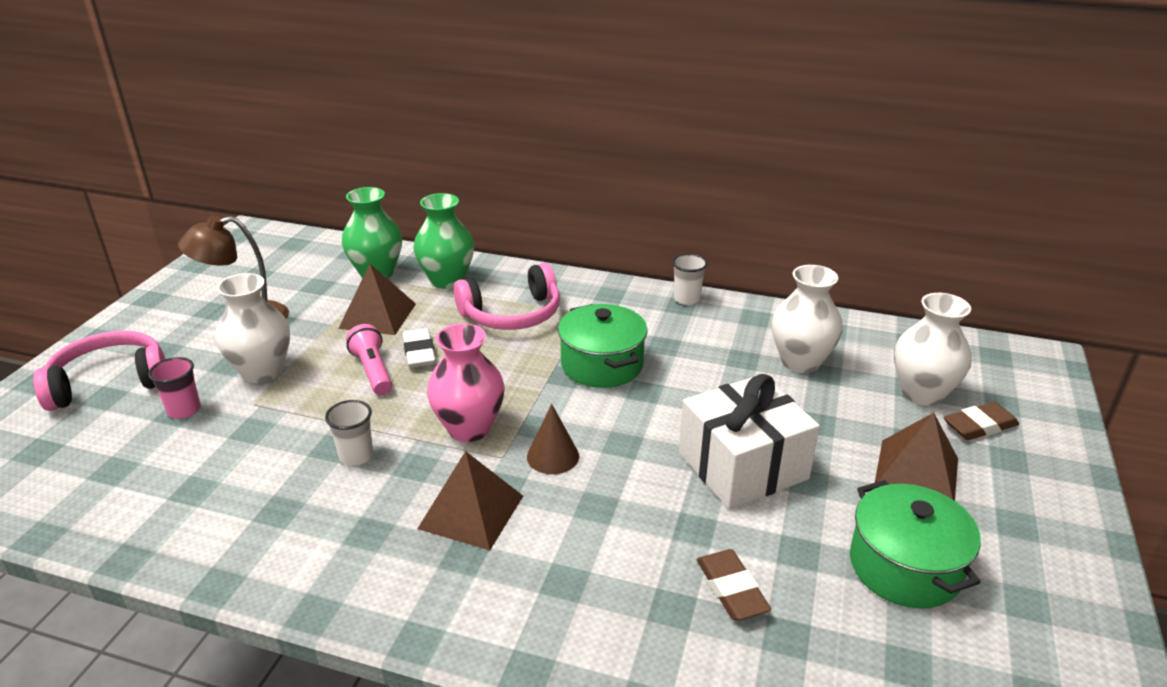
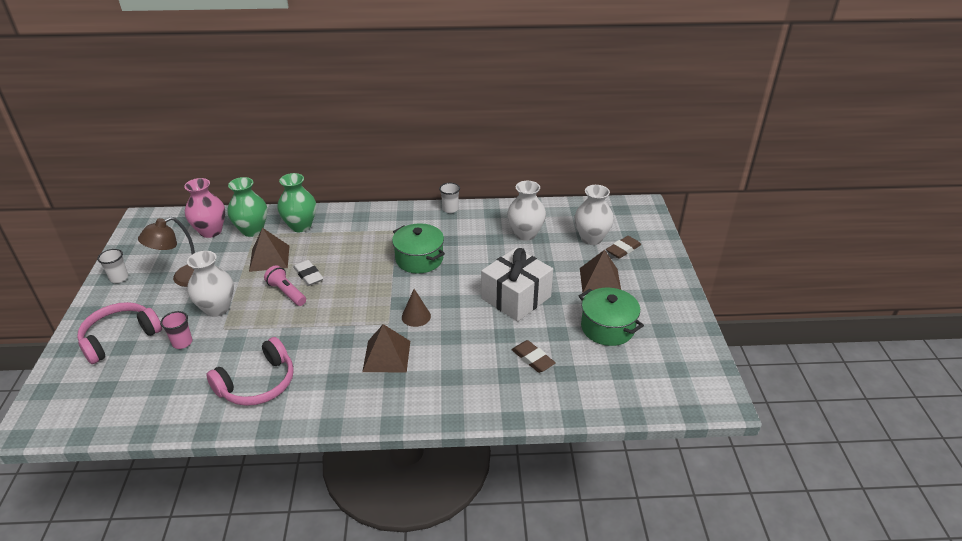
camera: 20 degrees left, 5 degrees up
(356, 456) = (306, 343): white cup -> white cup (119, 278)
(469, 428) = (362, 312): pink vase -> pink vase (211, 231)
(512, 314) = (352, 240): pink headphones -> pink headphones (258, 384)

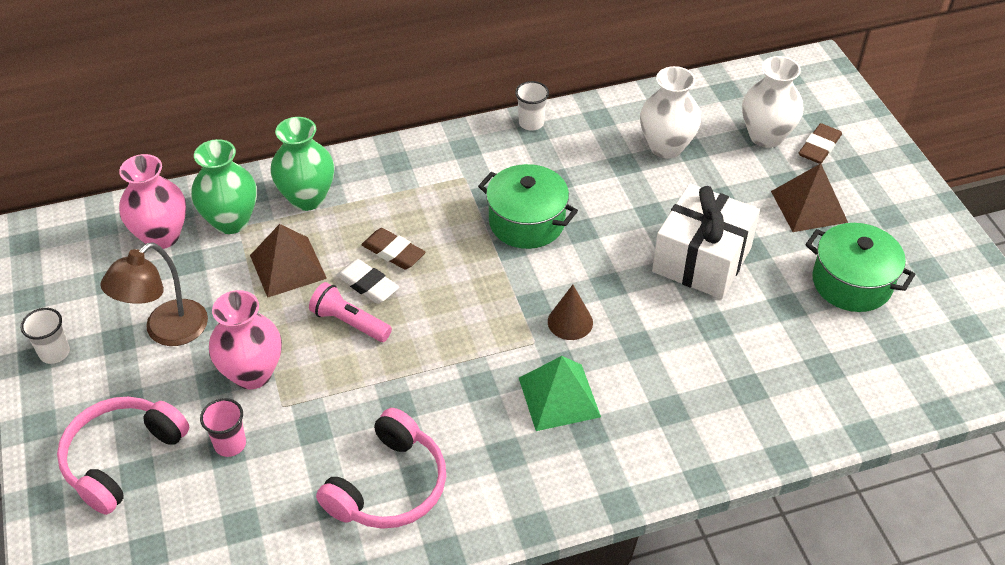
camera: 15 degrees left, 10 degrees up
(217, 308) = (252, 373): white vase -> pink vase
(386, 356) = (559, 397): brown pyramid -> green pyramid
(532, 359) = (770, 355): brown eraser -> brown eraser (393, 252)

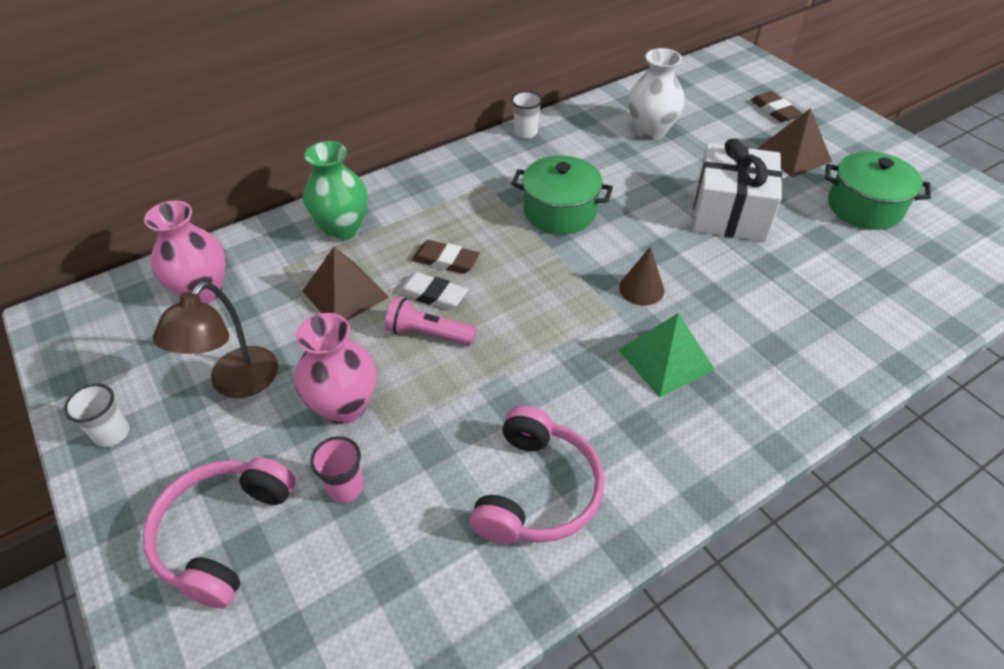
camera: 15 degrees left, 0 degrees up
(231, 221) = (272, 264): green vase -> none
(766, 136) = (728, 110): white vase -> none
(819, 147) = (774, 110): brown eraser -> brown eraser turned 45 degrees counterclockwise

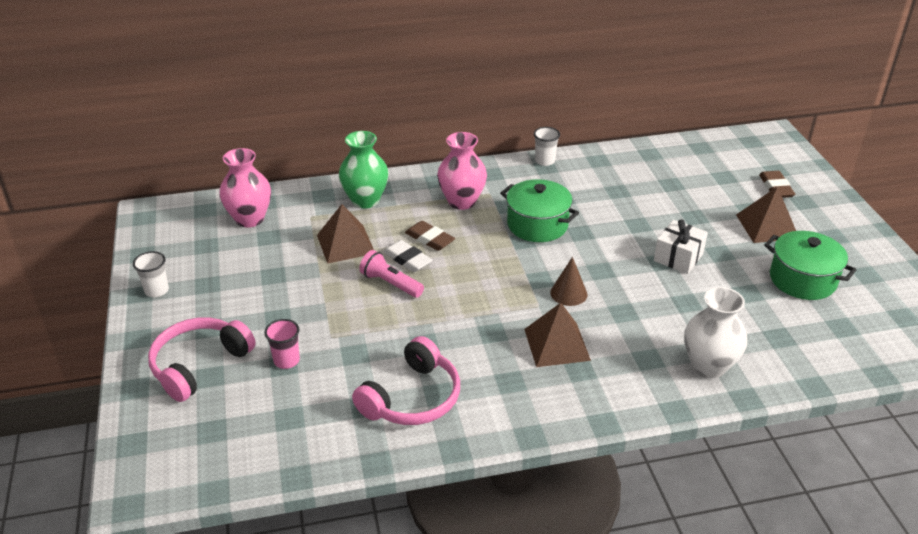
camera: 20 degrees right, 10 degrees down
(236, 383) = (246, 281): brown lamp -> none
(344, 406) = (310, 313): pink vase -> pink vase (462, 201)
(650, 131) = (651, 181): white vase -> white vase (708, 366)
(666, 360) = (557, 344): green pyramid -> brown pyramid
(729, 213) = (678, 257): white gift -> white gift, size x0.61

